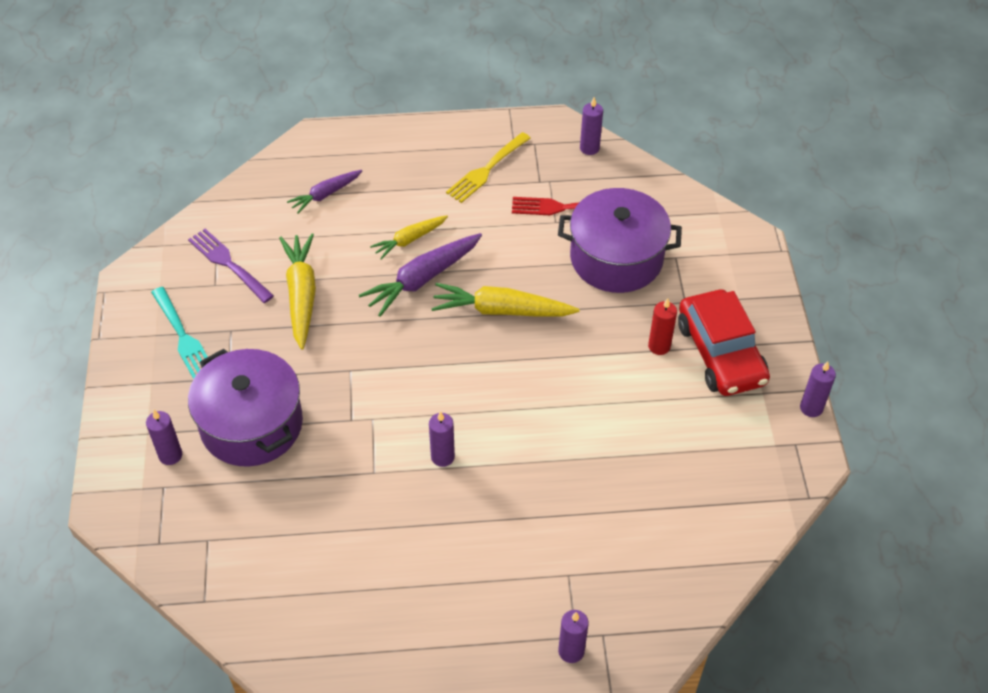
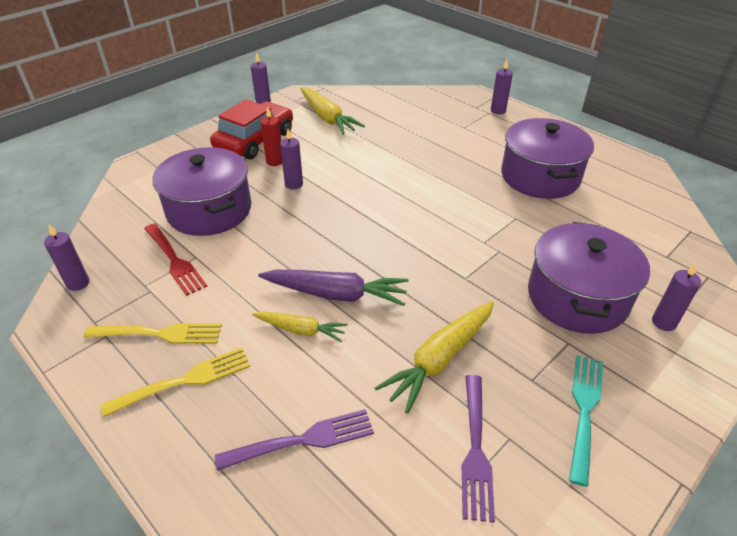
camera: 130 degrees left, 10 degrees down
(325, 194) = (303, 440): purple carrot -> purple fork
(406, 557) = (540, 176): none -> purple pot
(429, 165) = (184, 381): none -> yellow fork
(442, 457) = (465, 198): purple candle -> purple candle (294, 184)
(501, 310) = (319, 236): yellow carrot -> yellow carrot (327, 118)

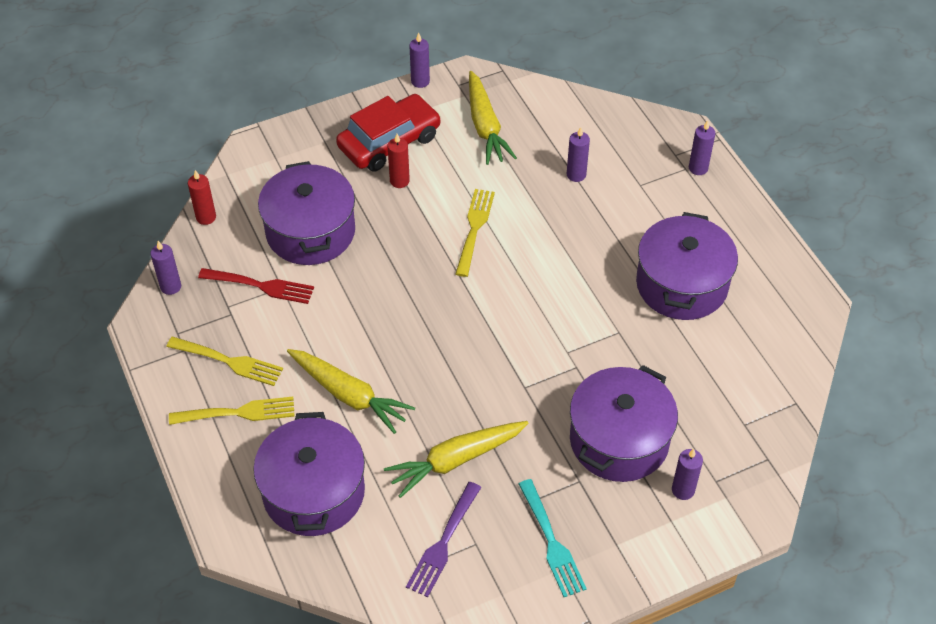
camera: 20 degrees right, 10 degrees up
(103, 221) = (206, 217): none -> red candle
(174, 261) = (261, 286): red fork -> red fork turned 60 degrees counterclockwise
(294, 184) = (407, 220): purple candle -> purple candle (576, 175)
(301, 330) = (349, 395): yellow carrot -> yellow carrot, size x1.63
(303, 440) = (313, 492): purple fork -> purple pot
(336, 294) = (394, 368): purple carrot -> none
(353, 178) = (474, 228): none -> yellow fork
(584, 410) = (551, 542): turquoise fork -> turquoise fork turned 120 degrees clockwise

